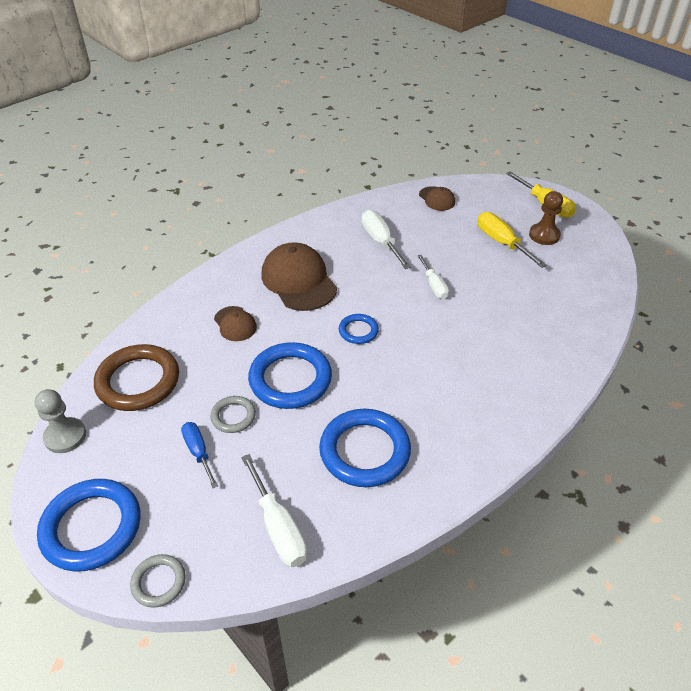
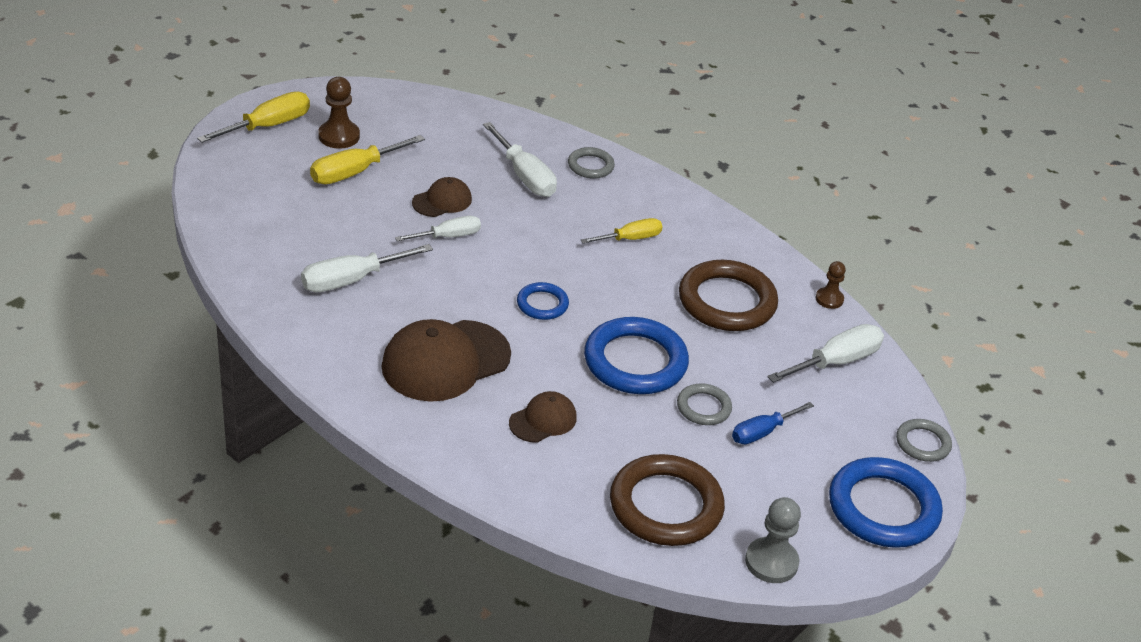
camera: 100 degrees left, 5 degrees down
(364, 451) = (727, 301): blue ring -> brown ring
(371, 540) = (829, 299): none -> brown pawn
(437, 199) = (244, 221): brown cap -> brown cap (442, 201)
(447, 391) = (630, 239): none -> yellow screwdriver
(521, 330) = (524, 176): none -> white screwdriver
(549, 373) = (590, 166): none -> grey ring

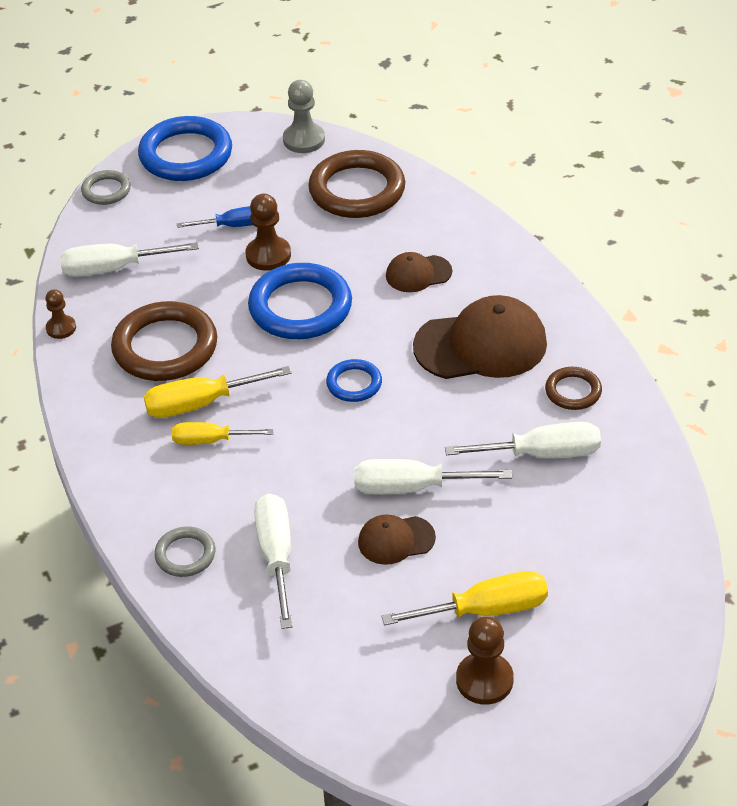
camera: 150 degrees left, 5 degrees up
(268, 126) = (575, 722): yellow screwdriver -> yellow screwdriver (201, 403)
(342, 336) = (573, 391): none -> brown ring
(448, 236) = (412, 487): white screwdriver -> white screwdriver, size x1.50
(703, 407) = (268, 255): grey ring -> brown pawn

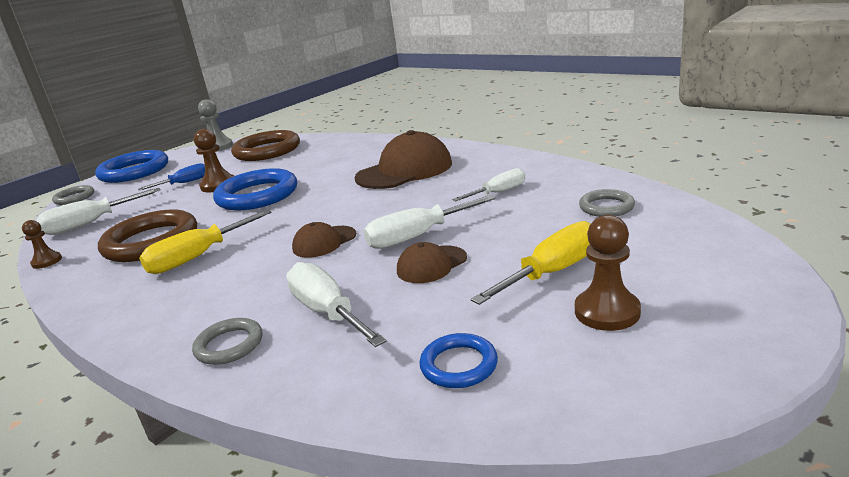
camera: 25 degrees left, 20 degrees down
(210, 440) = (217, 271): yellow screwdriver -> none
(354, 383) = (325, 210): blue ring -> blue ring (459, 365)
(418, 274) = (334, 162): brown cap -> brown cap (324, 242)
(542, 454) = (498, 192): white screwdriver -> white screwdriver, size x0.67
(573, 391) = (488, 166): brown ring -> none
(618, 543) = (606, 207): none -> grey ring

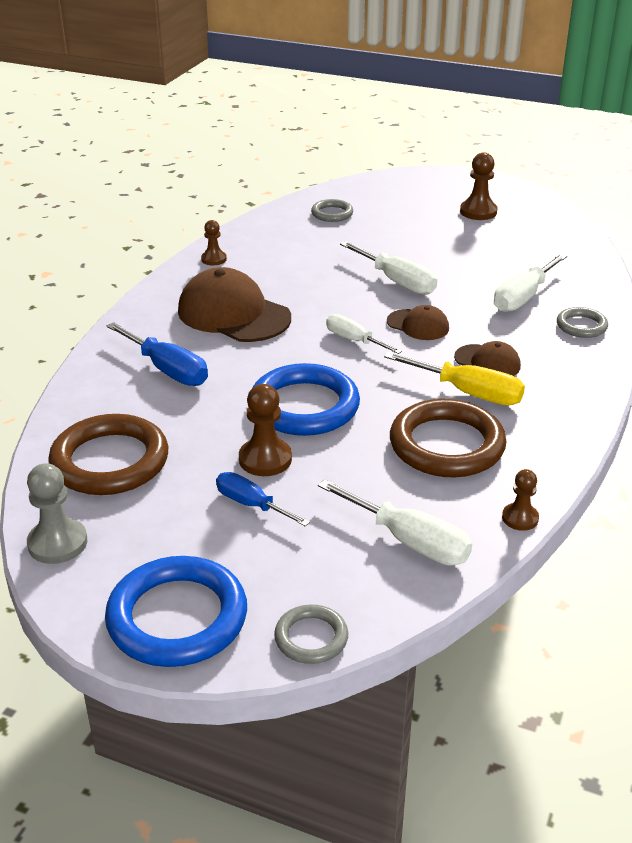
camera: 110 degrees left, 10 degrees up
(345, 156) = (167, 370): none -> blue screwdriver
(431, 265) = (442, 269): brown cap -> brown cap (487, 362)
(459, 365) = (550, 246): blue ring -> none
(498, 192) = (301, 256): white screwdriver -> white screwdriver (354, 340)
(507, 160) = (214, 259): none -> brown pawn
(552, 272) = (438, 227): yellow screwdriver -> none

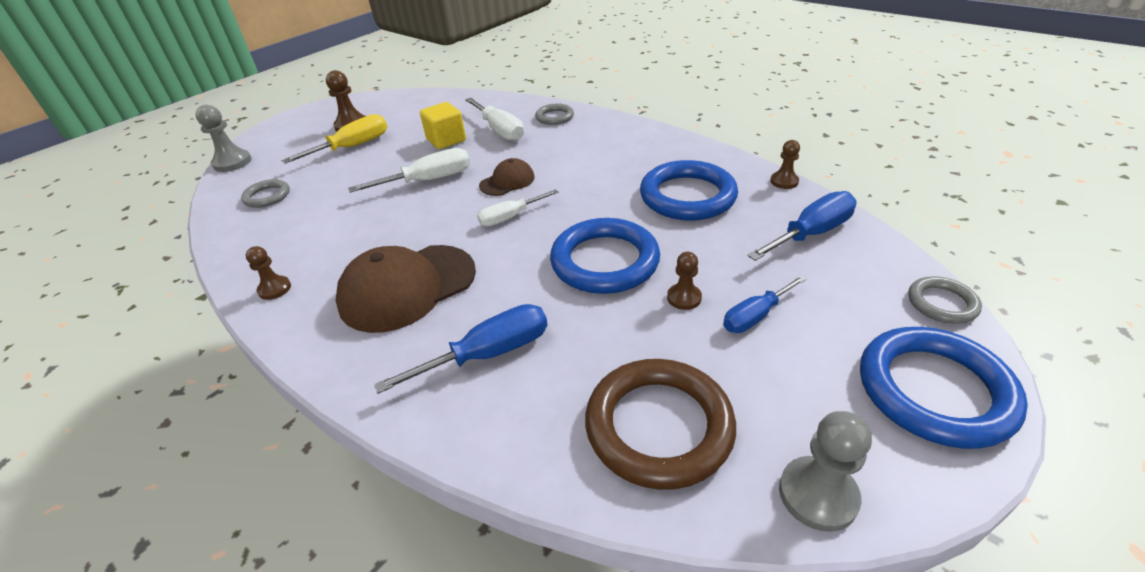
camera: 70 degrees left, 5 degrees up
(265, 459) = (684, 298): brown pawn -> brown pawn, size x0.63
(376, 179) = (232, 162): none -> grey pawn
(409, 541) = (811, 234): white screwdriver -> blue screwdriver
(446, 445) = (687, 196): brown ring -> blue ring
(468, 393) = (620, 175): yellow screwdriver -> yellow screwdriver (352, 147)
(481, 271) = (446, 140): none -> yellow cube
(487, 362) = (581, 160): brown cap -> none

